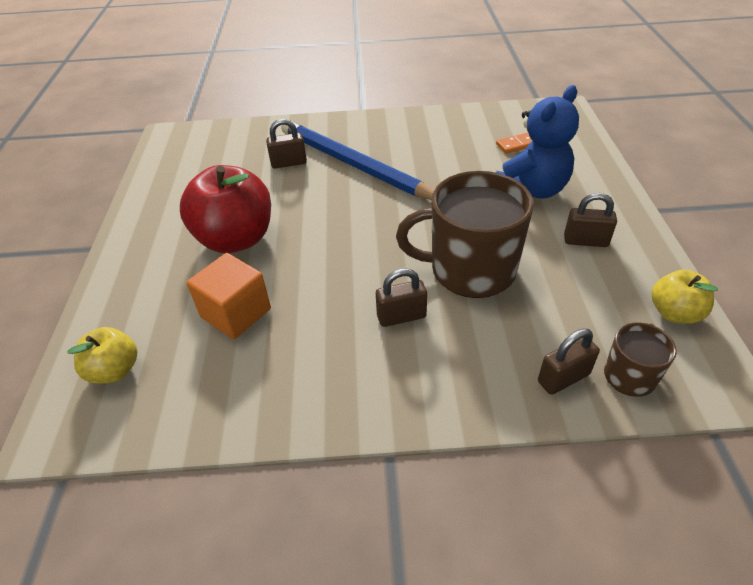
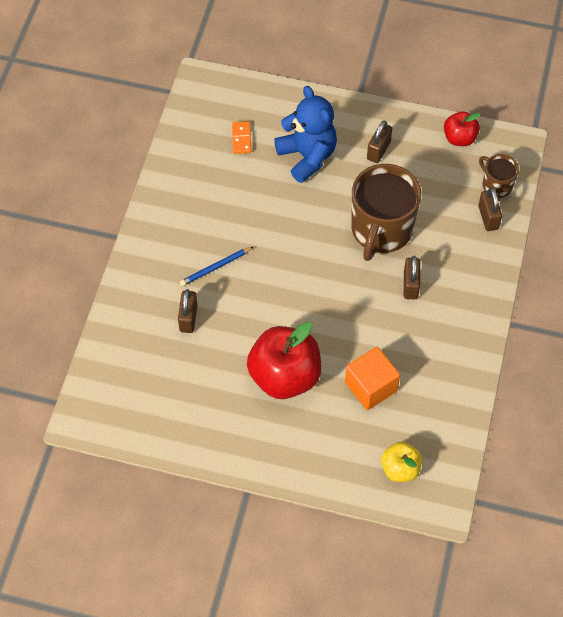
camera: 75 degrees left, 15 degrees up
(354, 165) = (215, 267): blue pencil -> blue pencil, size x0.42
(674, 313) = (459, 138): yellow apple -> red apple

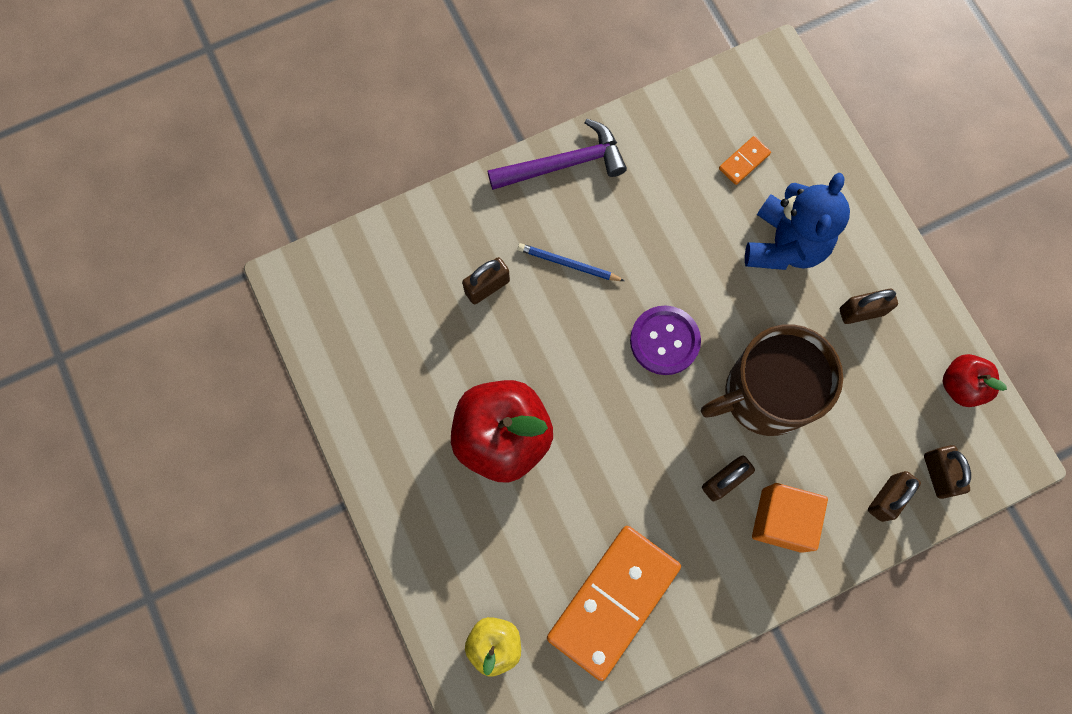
camera: 50 degrees right, 15 degrees up
(154, 225) = (564, 164): none -> purple hammer
(306, 254) = (664, 341): none -> purple button
(371, 387) = (565, 536): orange cube -> orange cube (782, 520)
(429, 390) = (613, 602): none -> orange domino
(496, 185) = (938, 474): brown mug -> brown padlock

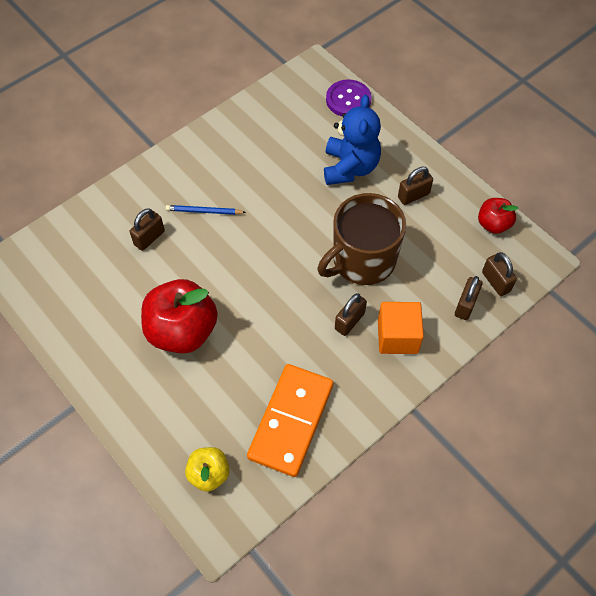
camera: 15 degrees left, 15 degrees down
(564, 164) = (186, 152): purple hammer -> none
(664, 341) = (284, 243): purple button -> purple button (348, 100)
(744, 161) = (309, 125): orange domino -> none

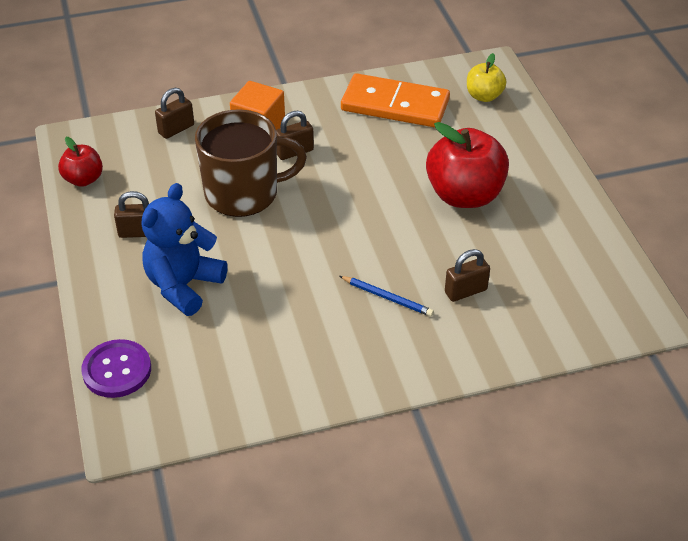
camera: 155 degrees left, 15 degrees down
(291, 421) = (395, 105): orange domino -> orange domino turned 60 degrees clockwise
(496, 282) = (131, 136): brown padlock -> none

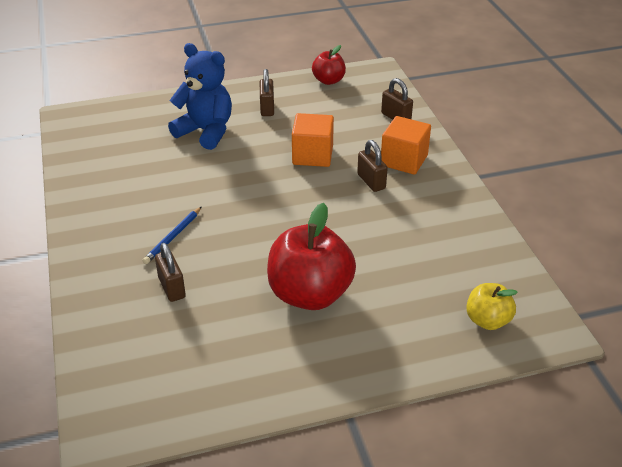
camera: 90 degrees right, 5 degrees down
(117, 370) = (128, 109): purple button -> none
(243, 193) = (312, 155): brown mug -> orange cube
(395, 105) = (456, 247): orange domino -> none

